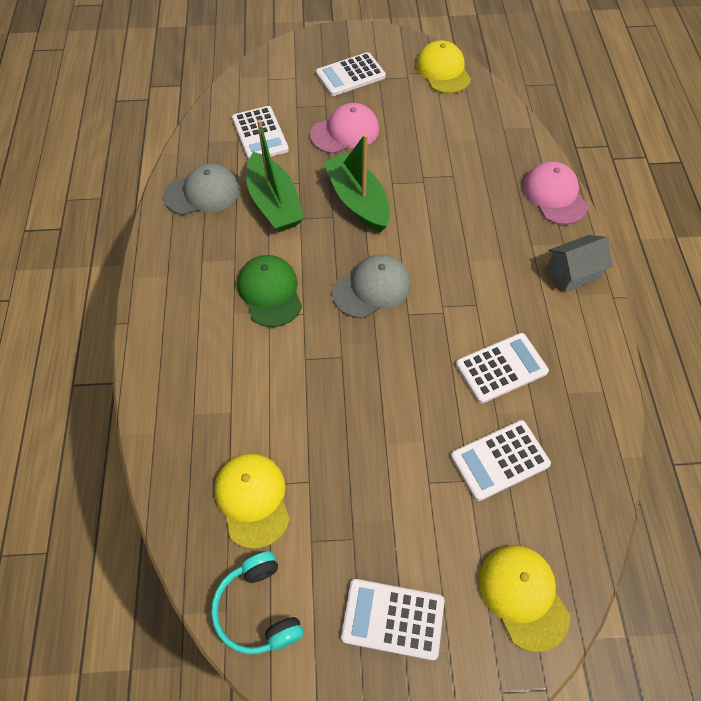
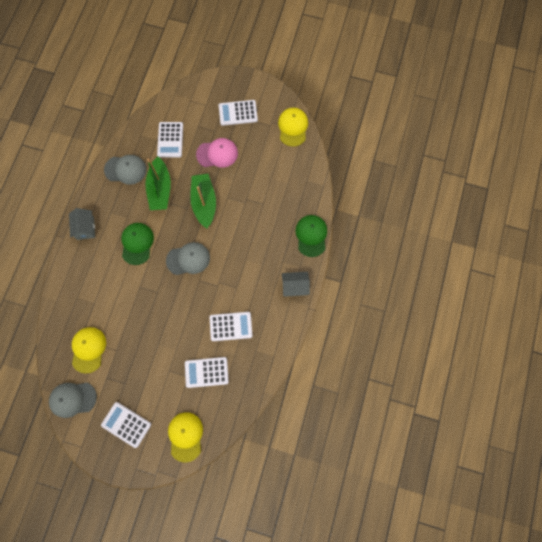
camera: 20 degrees right, 15 degrees up
(165, 296) = (85, 228): none -> grey house
(258, 609) = (73, 399): turquoise headphones -> grey cap
(554, 195) = (311, 236): pink cap -> green cap

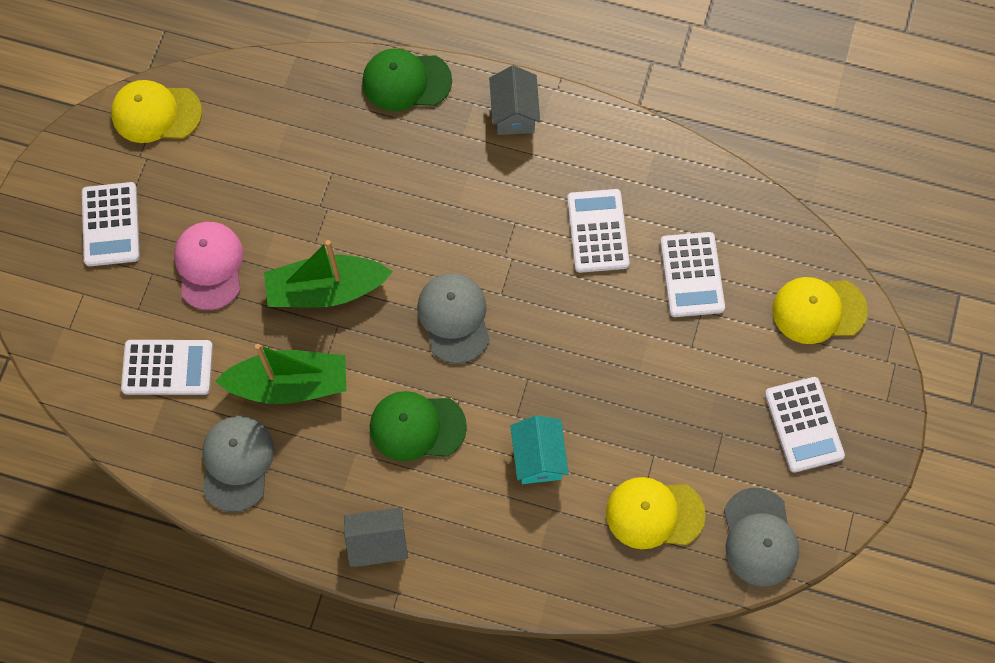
camera: 90 degrees left, 5 degrees down
(119, 297) = (538, 457): none -> turquoise house
(126, 424) = (803, 425): white calculator -> white calculator turned 45 degrees counterclockwise

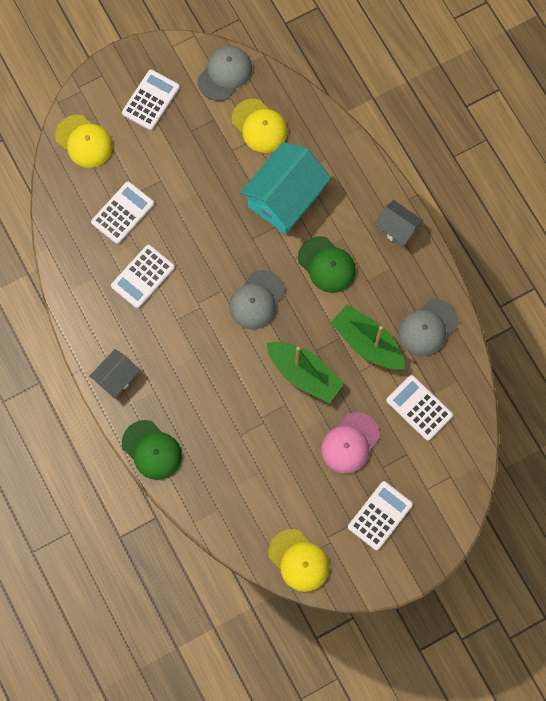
camera: 135 degrees left, 5 degrees up
(538, 457) = (285, 198): turquoise house -> turquoise house, size x1.87

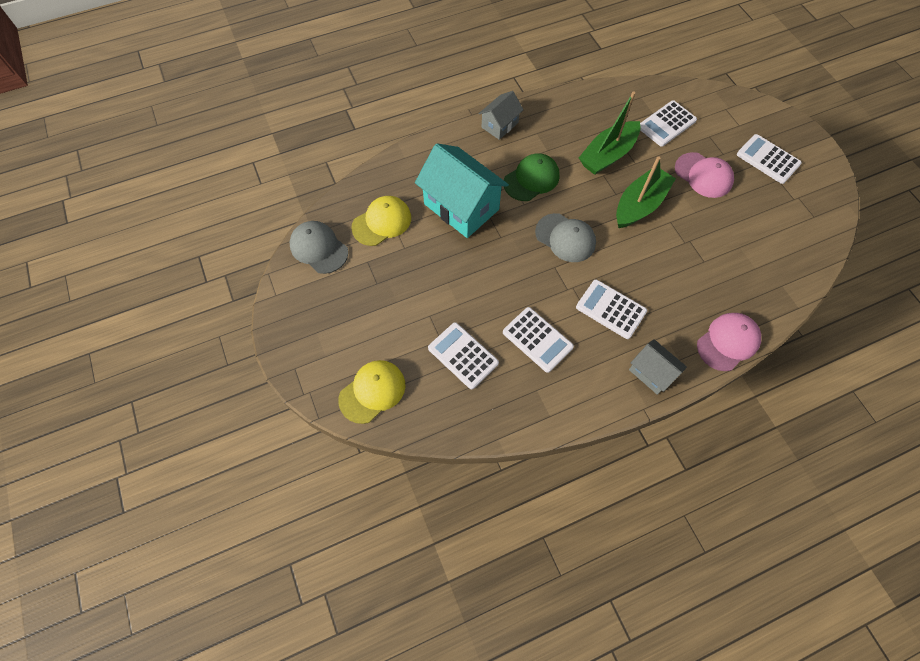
camera: 85 degrees left, 10 degrees down
(151, 100) = (335, 320): white calculator -> white calculator (611, 309)
(152, 450) = (728, 342): green cap -> pink cap
(299, 560) = (820, 222): yellow cap -> none
(428, 327) = (593, 111): grey cap -> none

